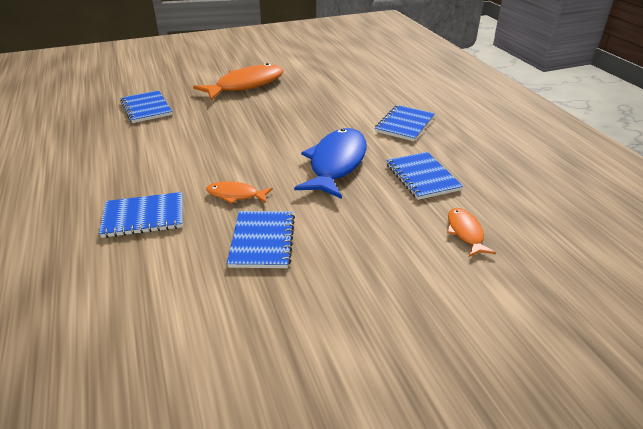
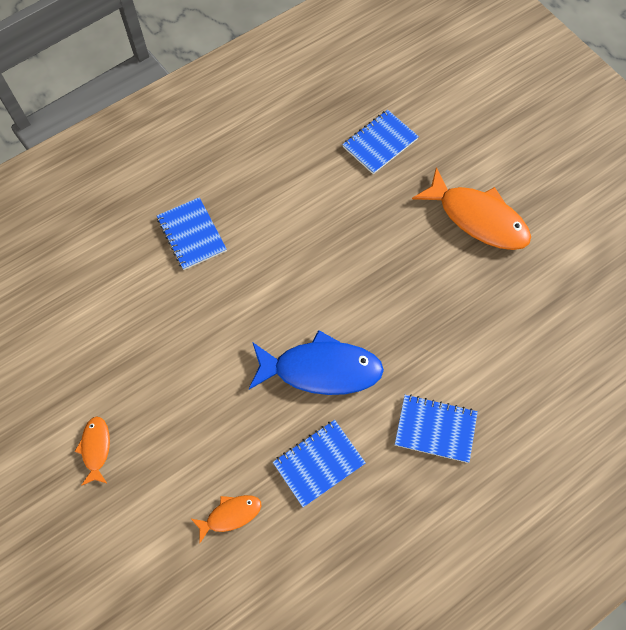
camera: 75 degrees right, 30 degrees up
(236, 195) = (240, 294): orange fish -> orange fish (96, 448)
(262, 241) = (180, 339): blue notebook -> none

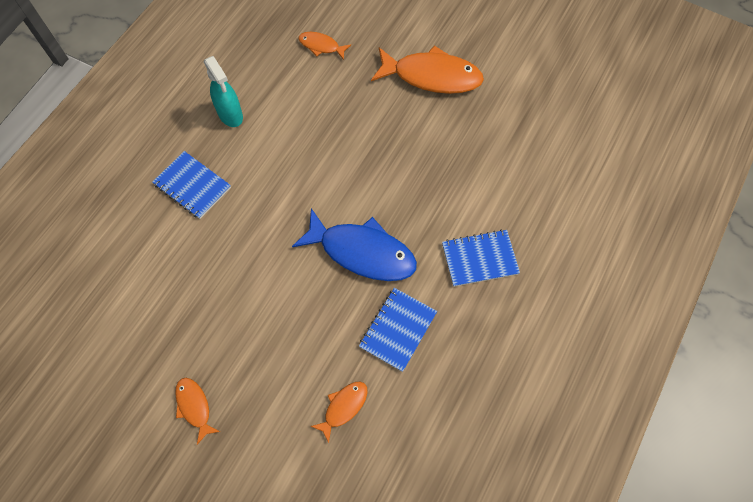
camera: 25 degrees left, 0 degrees up
(259, 179) = (230, 115): none -> turquoise spray bottle
(321, 369) = (362, 252): blue fish -> blue fish turned 45 degrees clockwise
(380, 143) = (321, 46): blue notebook -> orange fish

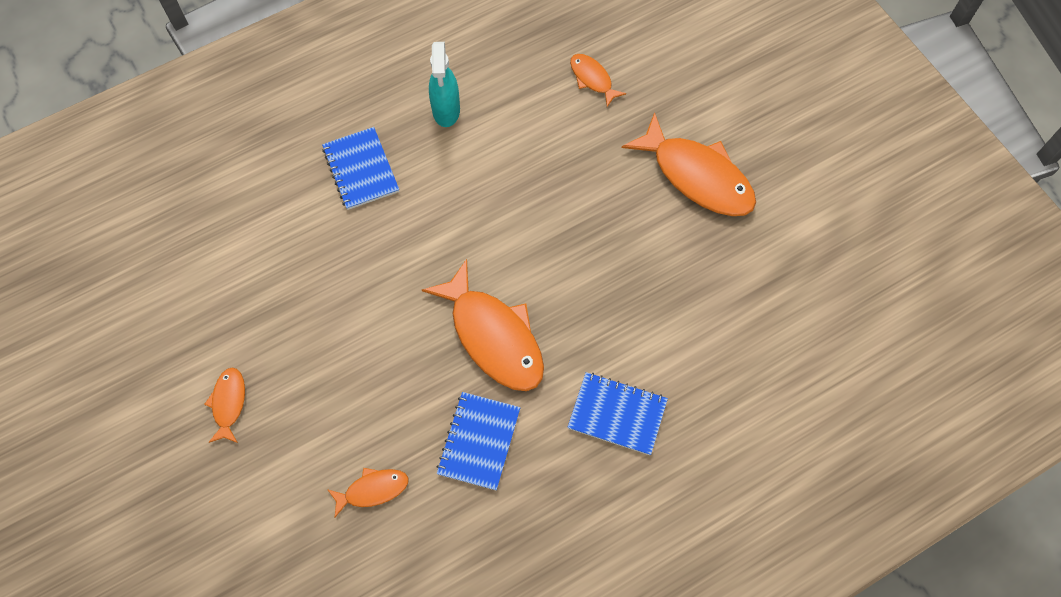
camera: 30 degrees right, 0 degrees up
(362, 252) = (493, 336): blue fish -> orange fish
(398, 330) = (479, 441): blue notebook -> blue notebook turned 45 degrees counterclockwise

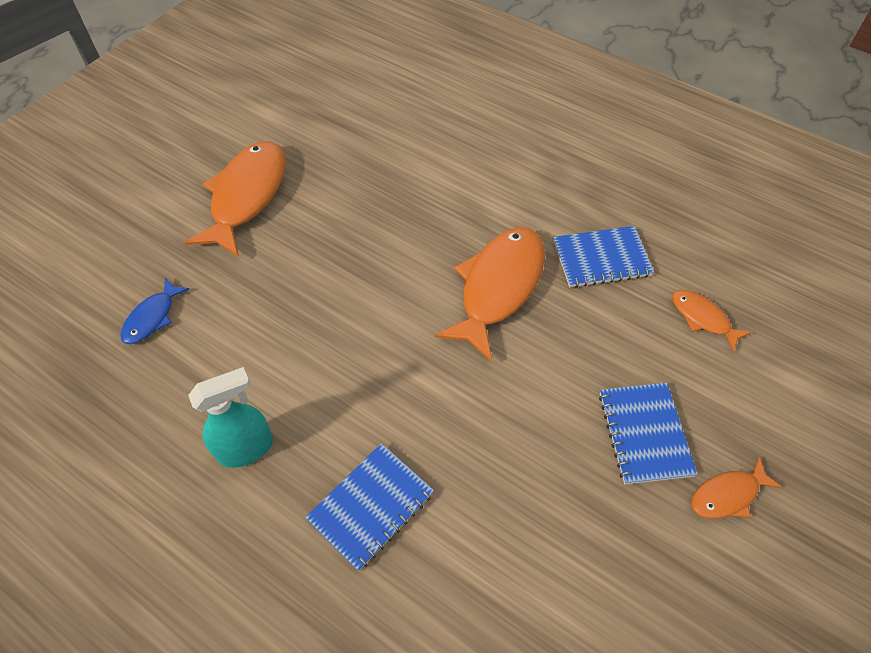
camera: 115 degrees left, 10 degrees down
(592, 79) = (152, 317): orange fish -> blue fish
(617, 414) = (512, 177): blue notebook -> blue notebook (644, 434)

